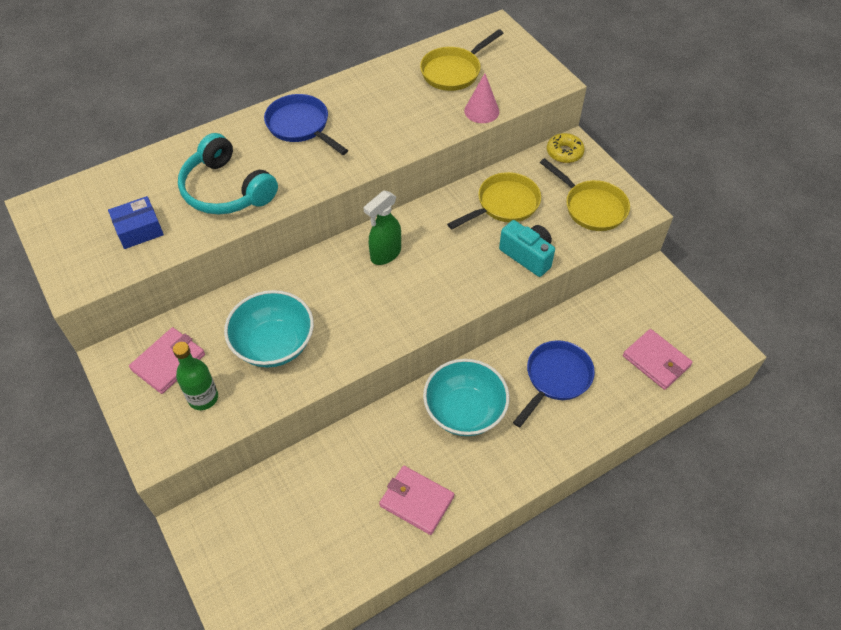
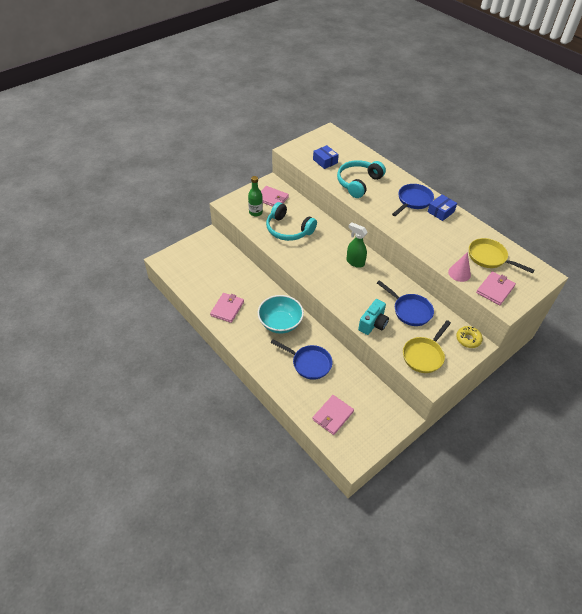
camera: 80 degrees right, 5 degrees down
(274, 344) = (288, 229): turquoise bowl -> turquoise headphones
(338, 99) = (441, 212): none -> blue box
(504, 204) = (410, 310): yellow pan -> blue pan
(519, 82) = (495, 289): none -> pink wallet

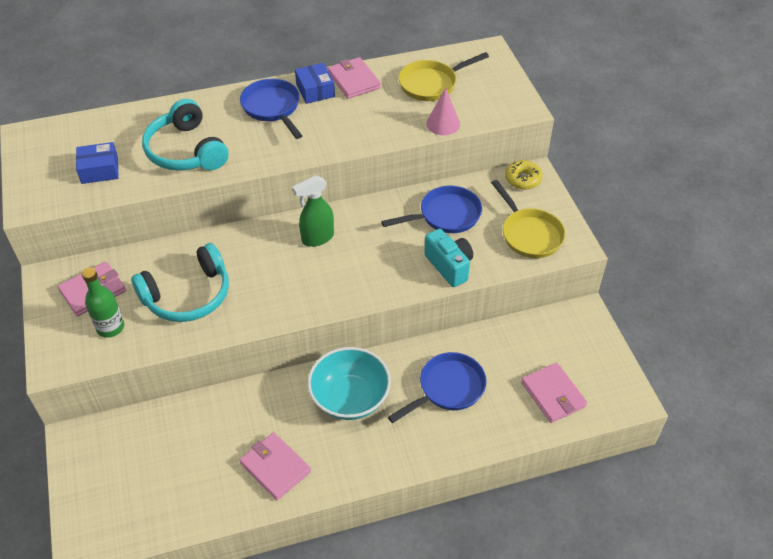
camera: 65 degrees left, 0 degrees up
(495, 289) = (489, 104): pink wallet -> pink wallet (353, 80)

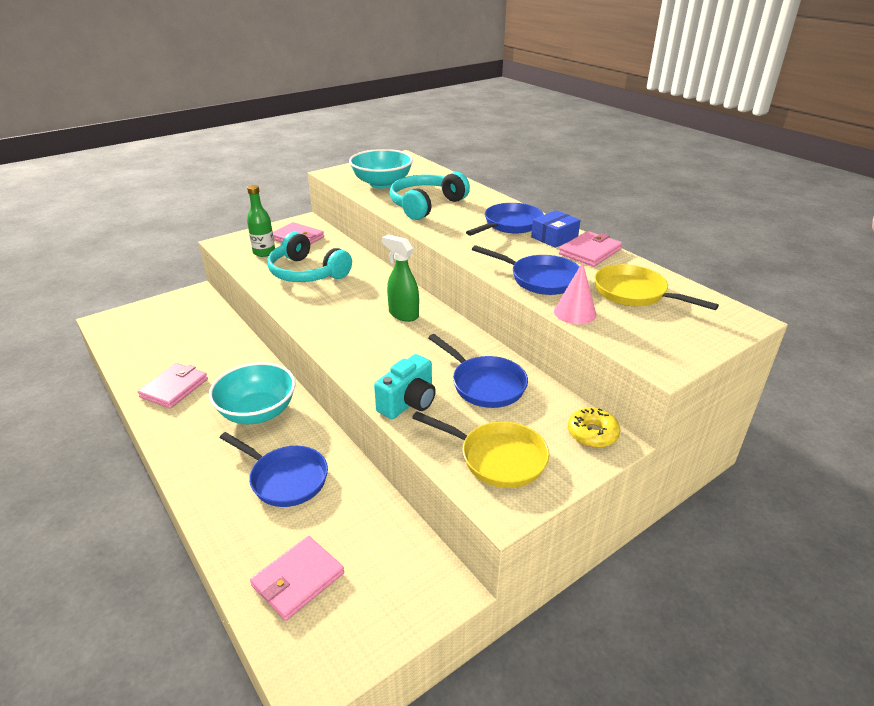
camera: 70 degrees right, 15 degrees down
(99, 170) = (382, 183): blue box -> turquoise bowl
(384, 124) = (540, 279): none -> blue pan
(529, 234) = (497, 458): yellow pan -> yellow pan turned 105 degrees counterclockwise

